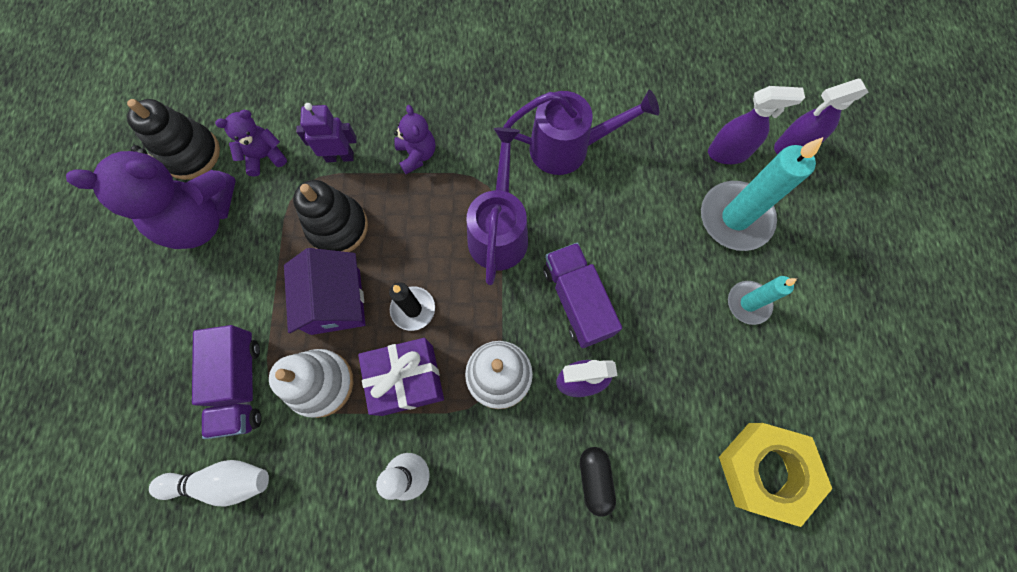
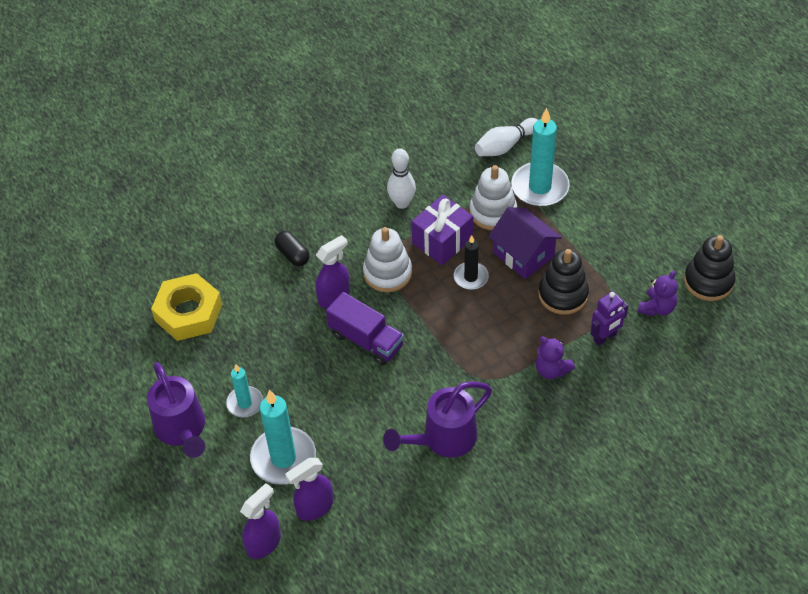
camera: 150 degrees right, 20 degrees down
(200, 219) = (657, 249): purple teddy bear -> none
(240, 384) = (540, 187): purple truck -> turquoise candle
(499, 231) = (451, 353): purple watering can -> purple watering can (182, 430)

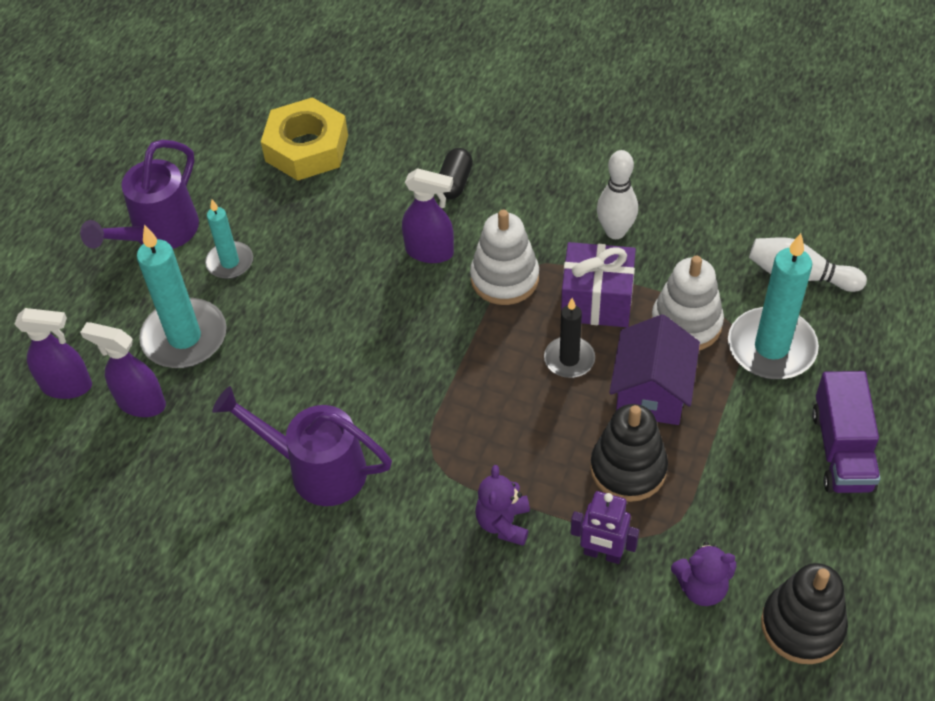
camera: 55 degrees right, 0 degrees up
(366, 340) = (395, 315): purple truck -> purple truck (841, 450)

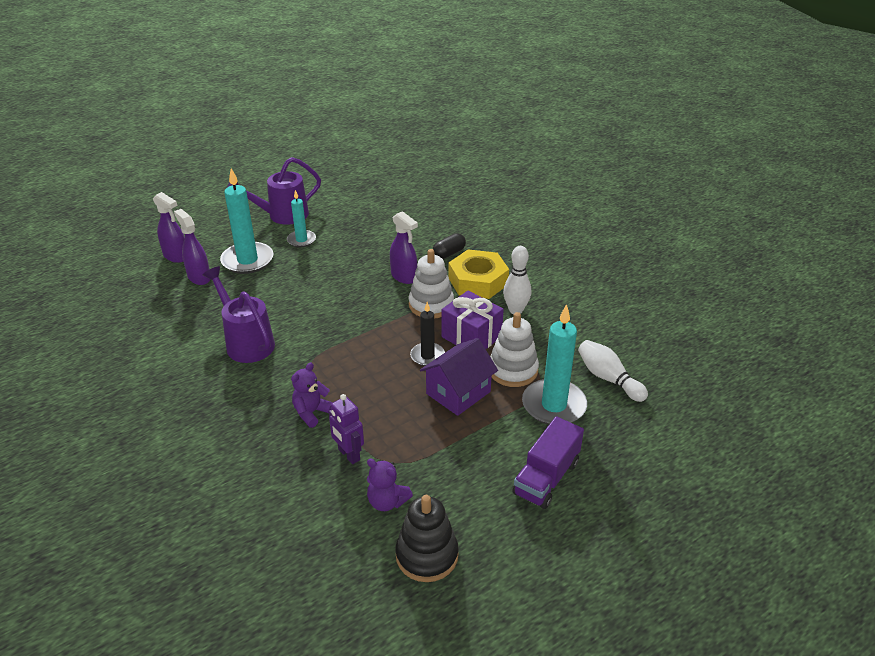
camera: 30 degrees right, 15 degrees down
(307, 148) = (389, 210): yellow nut -> yellow nut (478, 281)
(628, 469) = (406, 422): black stacking toy -> none

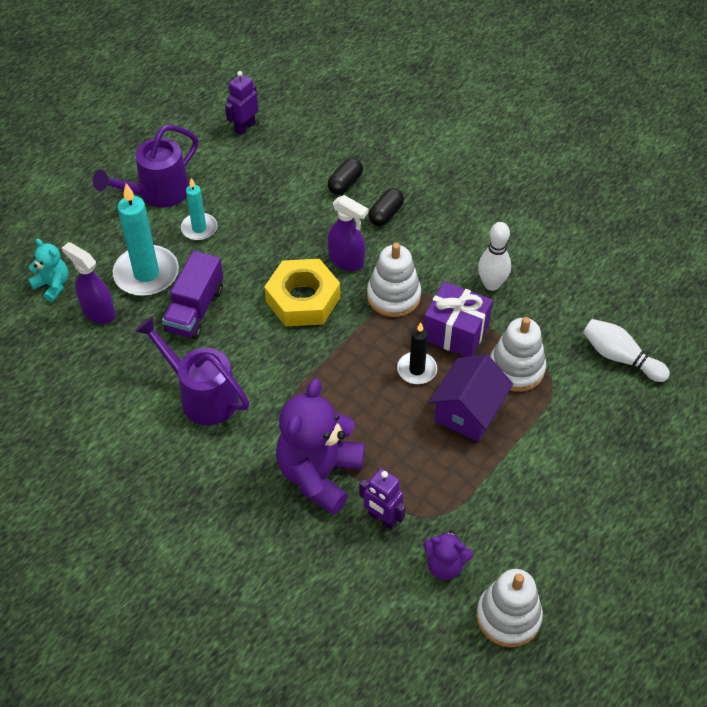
camera: 15 degrees left, 15 degrees up
(176, 256) = (53, 285): purple spray bottle -> turquoise teddy bear
(311, 412) = (319, 474): purple teddy bear -> purple teddy bear, size x1.98
(366, 188) = (244, 127): none -> purple robot
(426, 230) = (345, 184): none -> black capsule
(427, 555) = (508, 617): black stacking toy -> white stacking toy
(478, 281) = (434, 250): yellow nut -> yellow nut (303, 299)
(546, 478) = (595, 498): purple truck -> purple truck (195, 309)
(554, 405) = (574, 405): turquoise candle -> none

